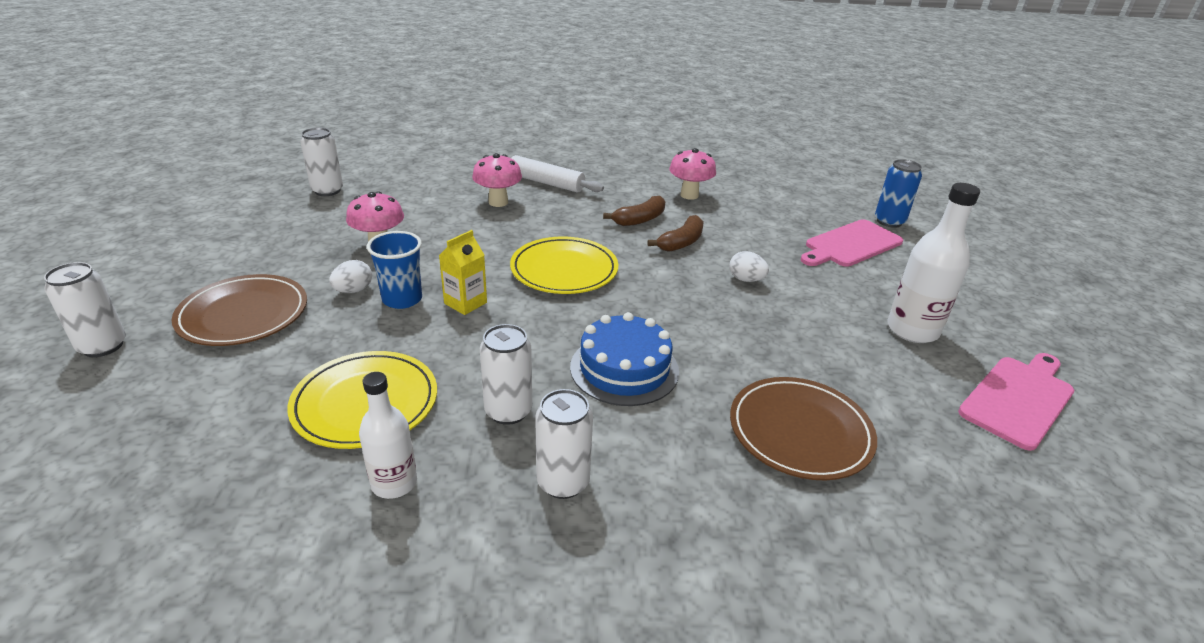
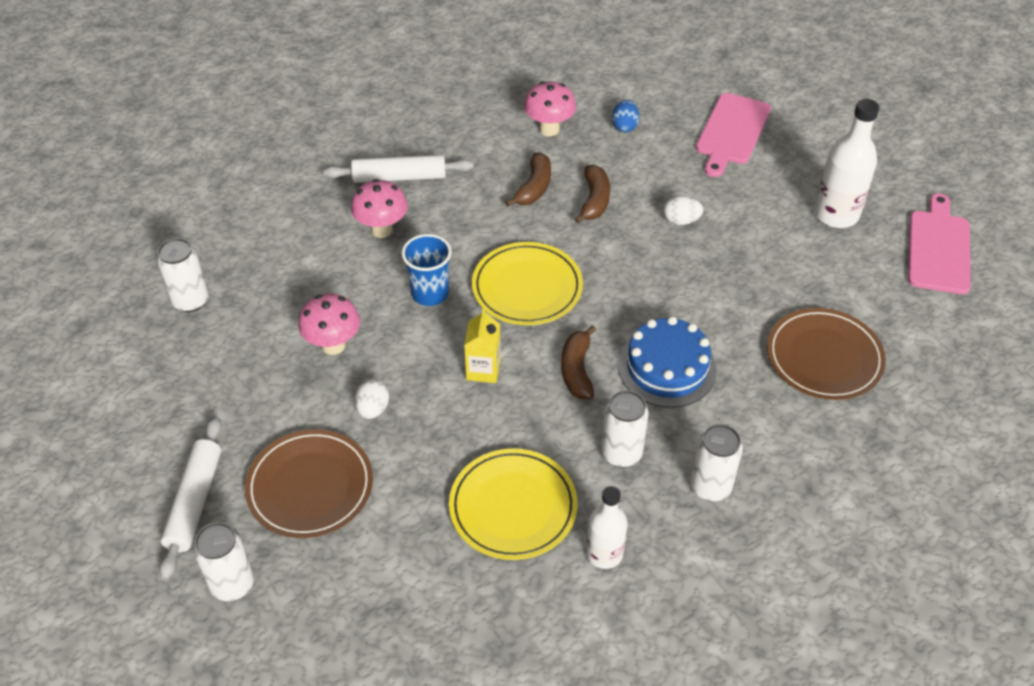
camera: 30 degrees left, 15 degrees up
(162, 287) = (194, 502): none -> white rolling pin
(402, 299) = (426, 395): blue cup -> blue cup (430, 293)
(541, 335) = (577, 370): none -> brown banana
(754, 212) = (624, 126): none -> blue egg
(889, 221) = (742, 83): blue can -> none

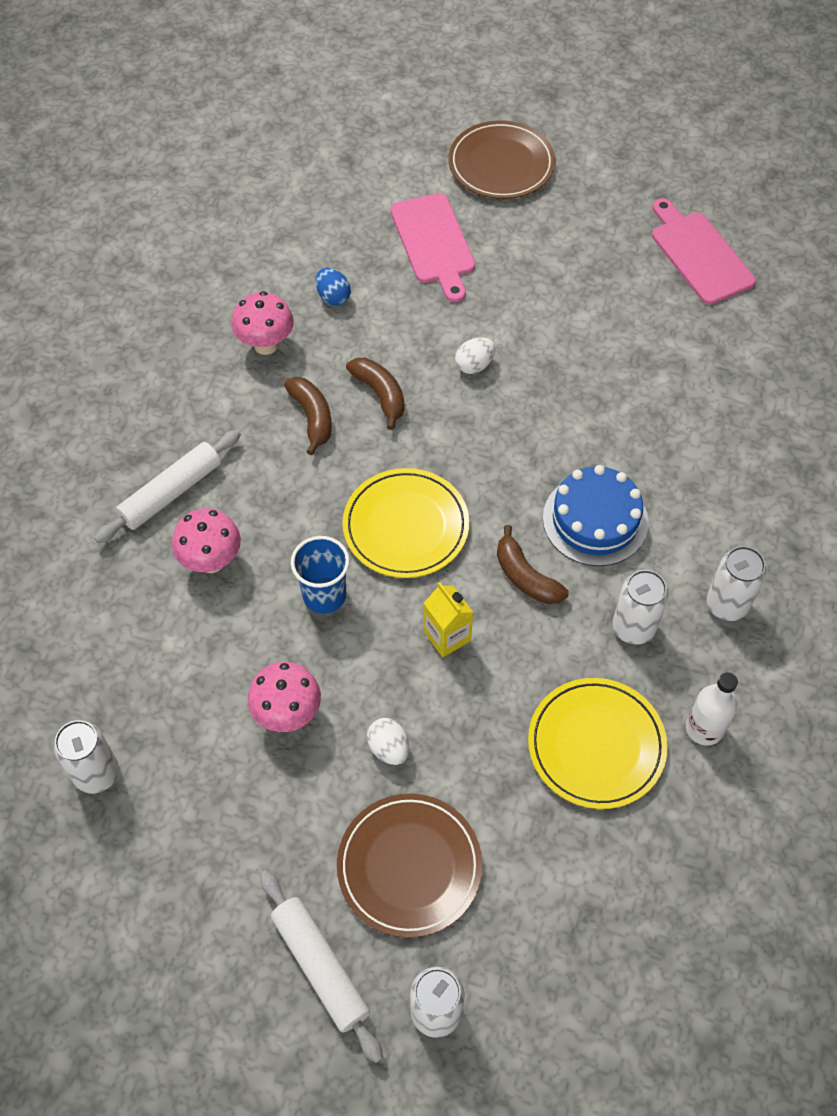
camera: 40 degrees left, 10 degrees up
(824, 357) = (704, 420): brown plate -> brown plate (501, 164)
(836, 214) = (594, 273): white bottle -> none

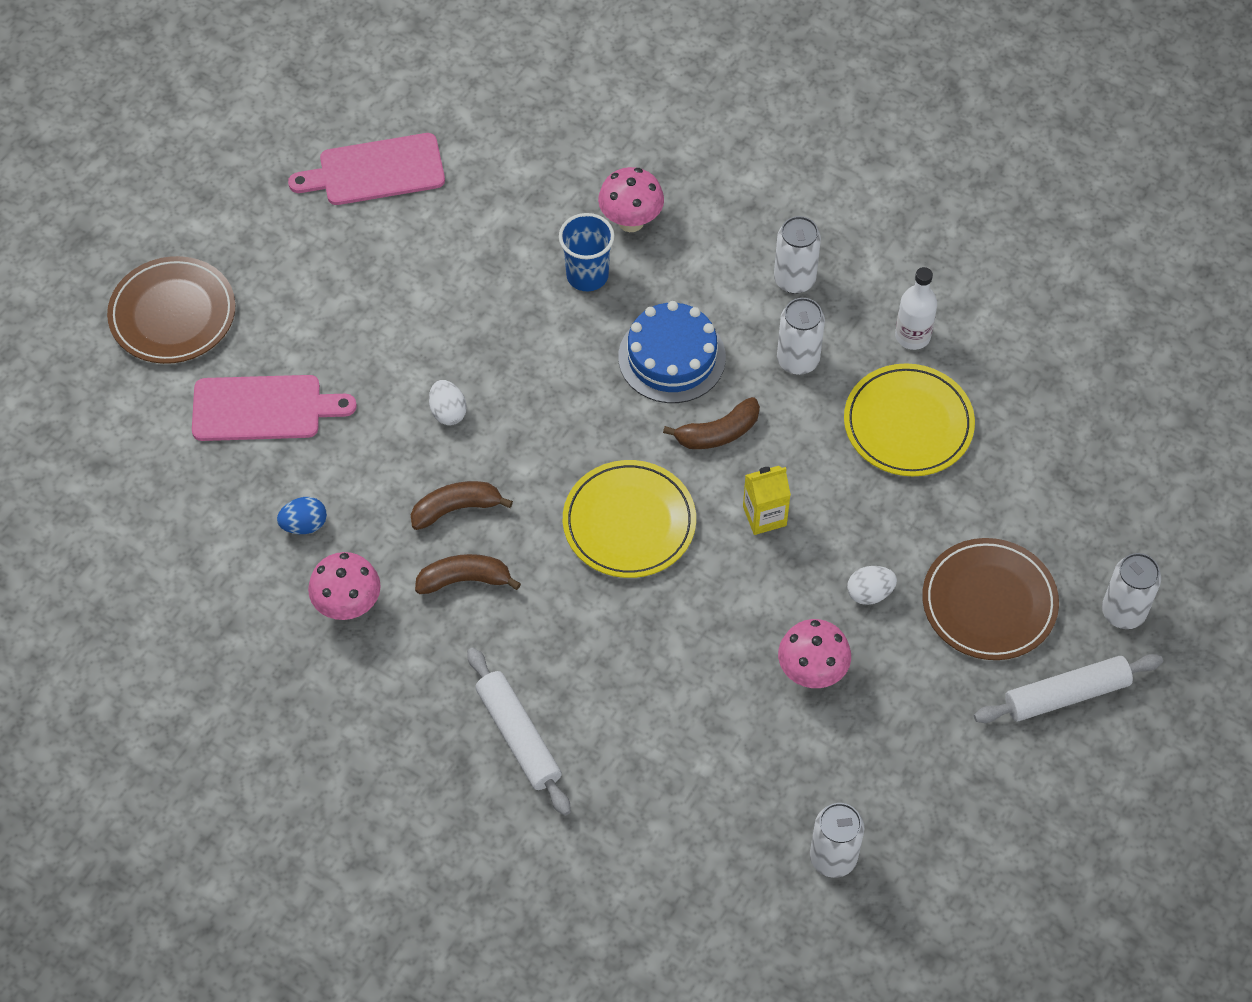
camera: 75 degrees left, 0 degrees up
(211, 561) = (617, 711): pink mushroom -> pink mushroom (631, 221)
(324, 595) = (688, 613): blue cup -> blue cup (587, 275)

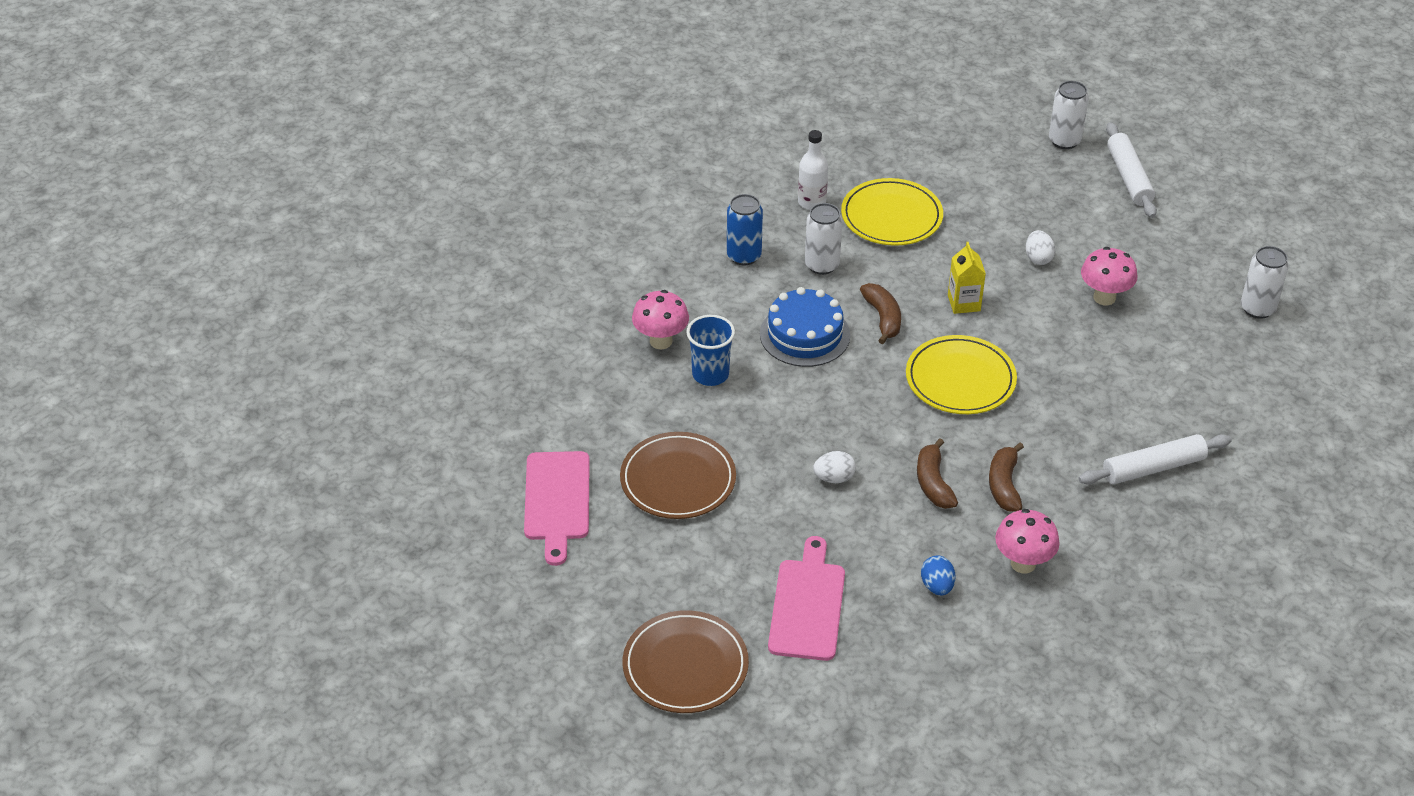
camera: 80 degrees left, 15 degrees down
(794, 279) = (744, 256): white can -> blue can
(989, 602) = (1051, 201): brown plate -> brown plate (678, 480)

